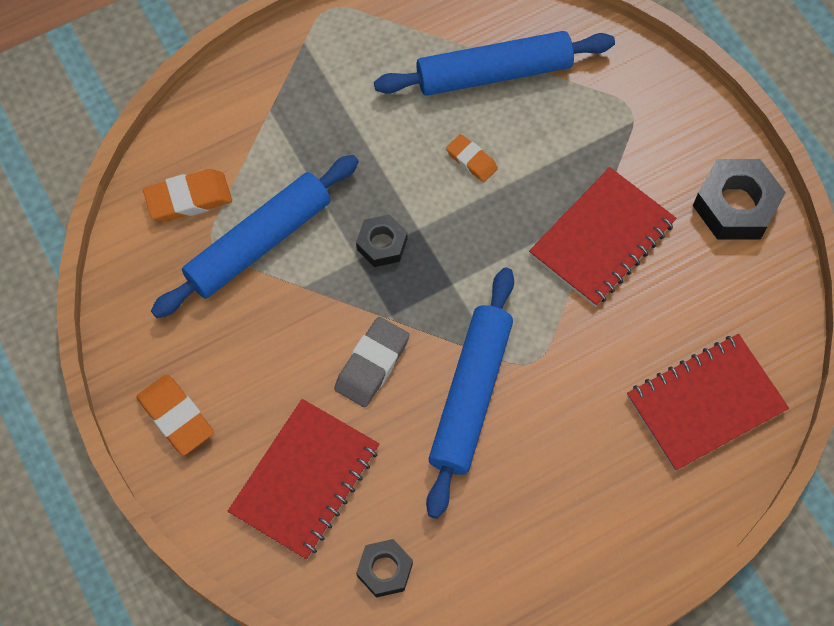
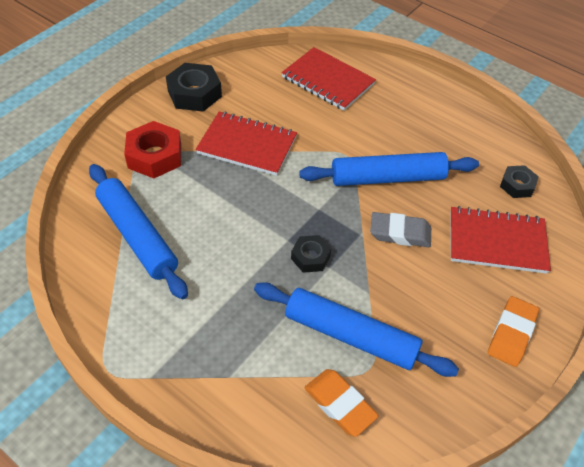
camera: 115 degrees left, 15 degrees down
(471, 160) = (218, 227): orange eraser -> none
(622, 123) = (154, 156): none -> red nut

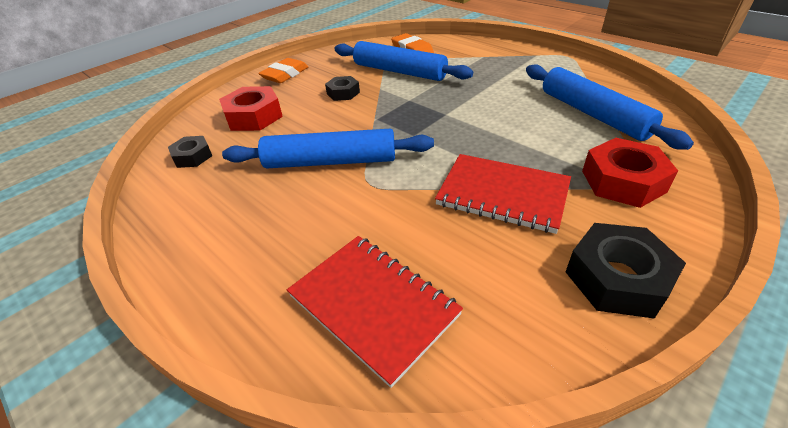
camera: 170 degrees left, 10 degrees down
(310, 257) = (425, 105): black nut -> black nut (343, 93)
(400, 233) = (338, 120): grey eraser -> none
(497, 242) = (253, 116): red notebook -> red nut

